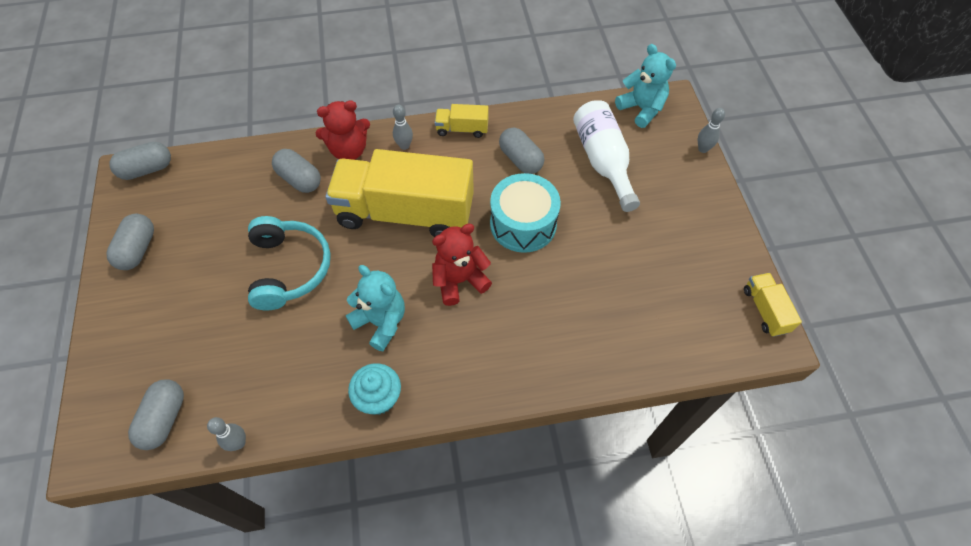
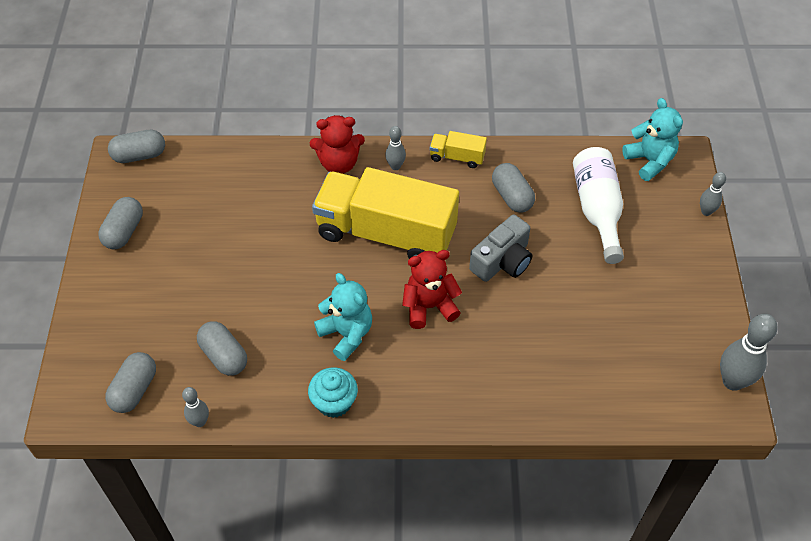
camera: 10 degrees right, 5 degrees down
(289, 268) = (265, 270): turquoise headphones -> none
(299, 179) = (286, 185): grey capsule -> grey capsule (224, 356)
(523, 224) = (502, 261): turquoise drum -> grey camera
(765, 310) = (732, 381): yellow truck -> grey bowling pin

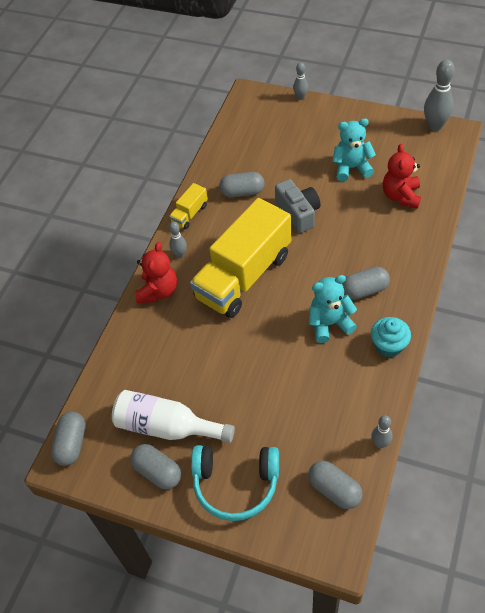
camera: 65 degrees left, 0 degrees up
(124, 300) = (236, 484): none -> turquoise headphones
(224, 356) = (322, 414): grey capsule -> grey capsule (364, 290)
(429, 306) = (322, 266): red teddy bear -> red teddy bear (401, 196)
(597, 210) = (275, 150): white bottle -> white bottle (167, 427)
(649, 161) = (245, 111): turquoise teddy bear -> turquoise teddy bear (351, 168)

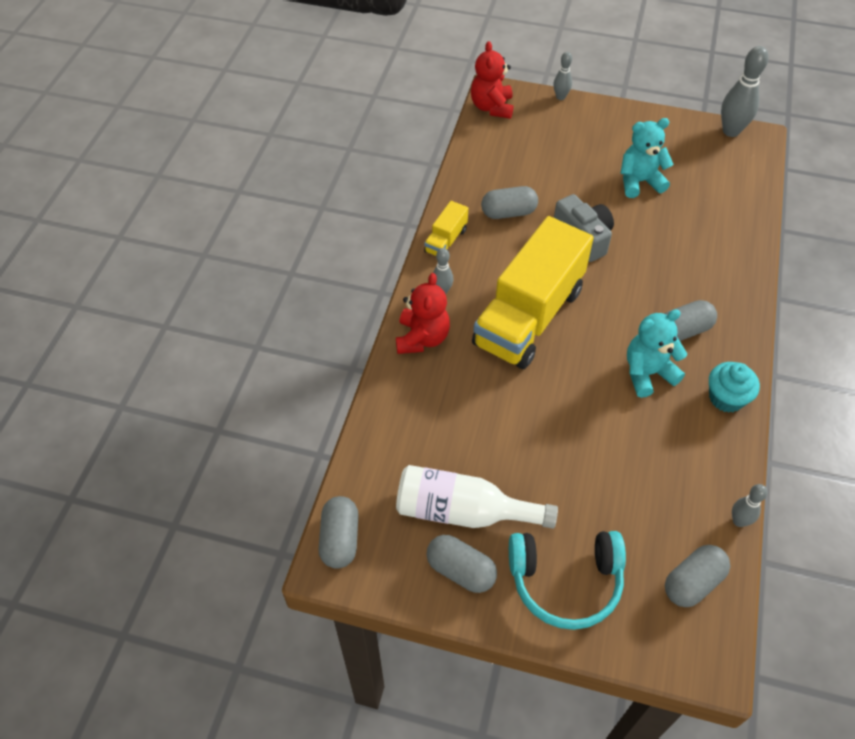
camera: 10 degrees left, 0 degrees up
(334, 490) = (692, 582): grey capsule -> grey capsule turned 75 degrees counterclockwise
(401, 196) = (706, 215): red teddy bear -> red teddy bear (492, 107)

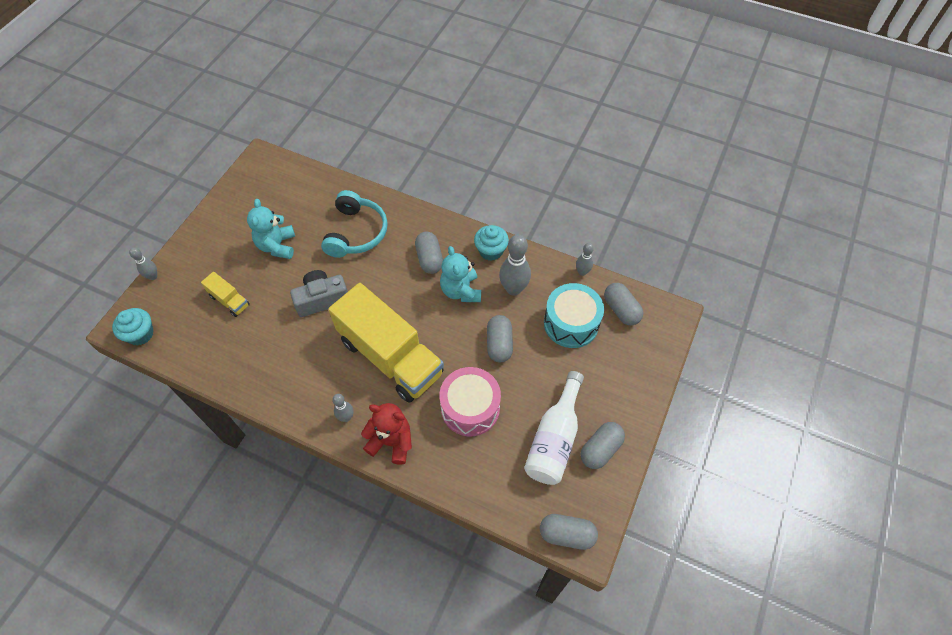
camera: 80 degrees left, 5 degrees up
(446, 241) = (291, 404): yellow truck -> yellow truck (229, 300)
(483, 409) = (470, 408): none -> pink drum
(492, 107) = (140, 334): red teddy bear -> turquoise cupcake
(508, 213) = (276, 348): grey capsule -> grey capsule (499, 344)
(565, 581) = (614, 383): turquoise headphones -> turquoise headphones (356, 232)
(644, 514) = (571, 323): none -> turquoise drum
(731, 131) = (247, 171): grey bowling pin -> grey bowling pin (513, 289)

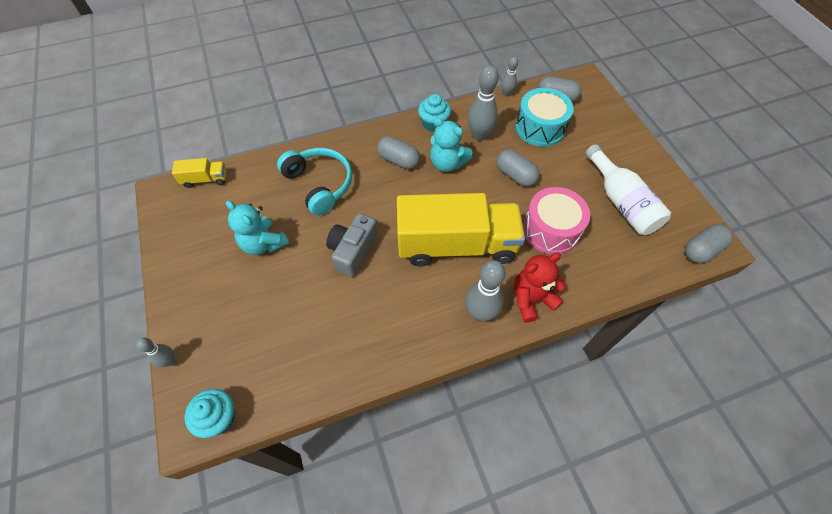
camera: 45 degrees left, 0 degrees up
(229, 300) = (273, 317): yellow truck -> yellow truck (205, 179)
(346, 417) = (480, 313): grey bowling pin -> grey bowling pin, size x1.80
(600, 449) = (651, 184): grey capsule -> none

